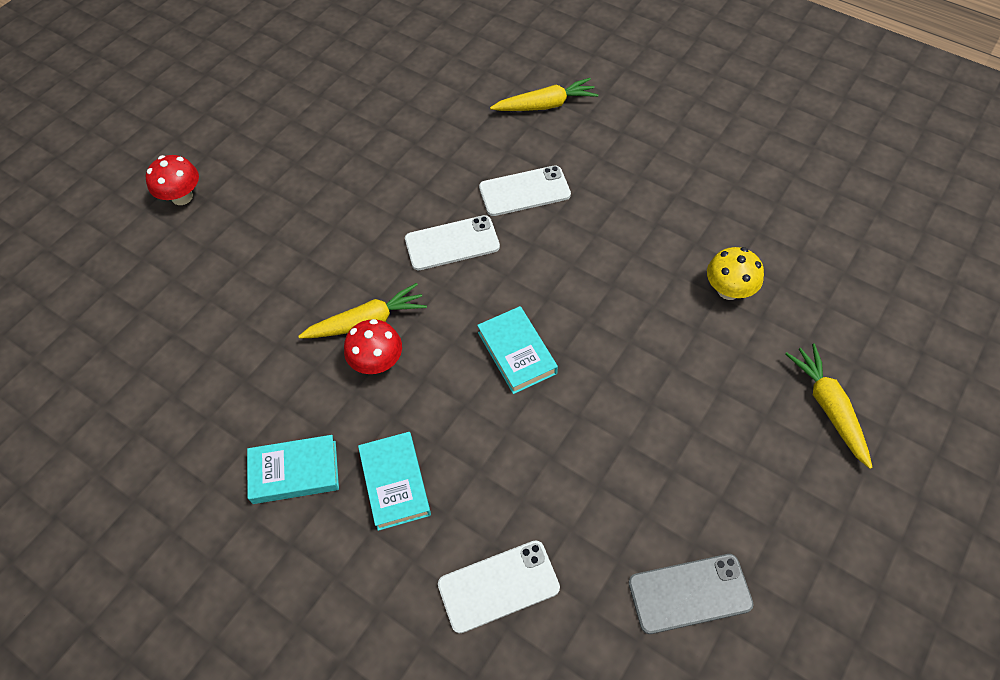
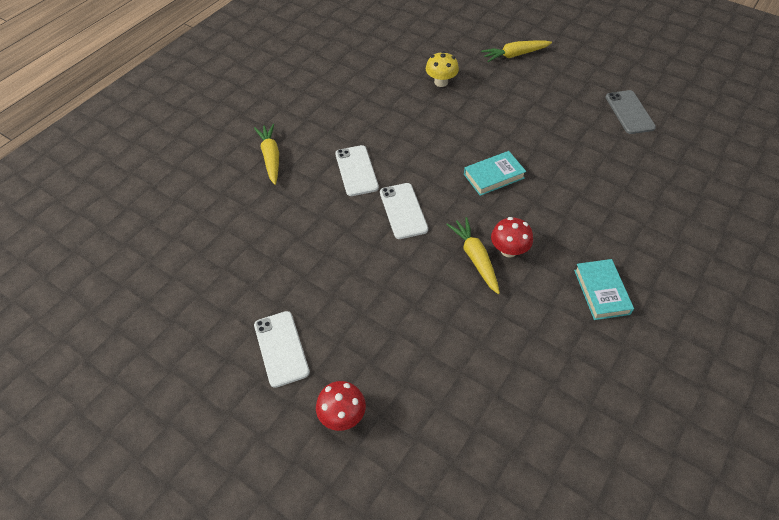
camera: 90 degrees left, 5 degrees down
(395, 483) = (597, 235): turquoise book -> none
(498, 586) = (648, 185): white phone -> white phone (281, 348)

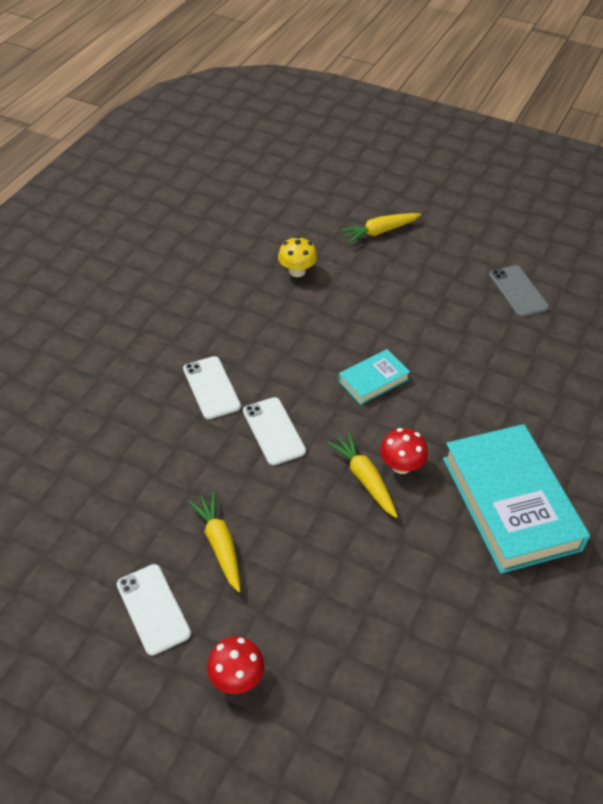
camera: 10 degrees left, 5 degrees down
(271, 157) = (105, 380): yellow carrot -> yellow carrot (219, 544)
(601, 292) = (510, 503): turquoise book -> turquoise book, size x2.08

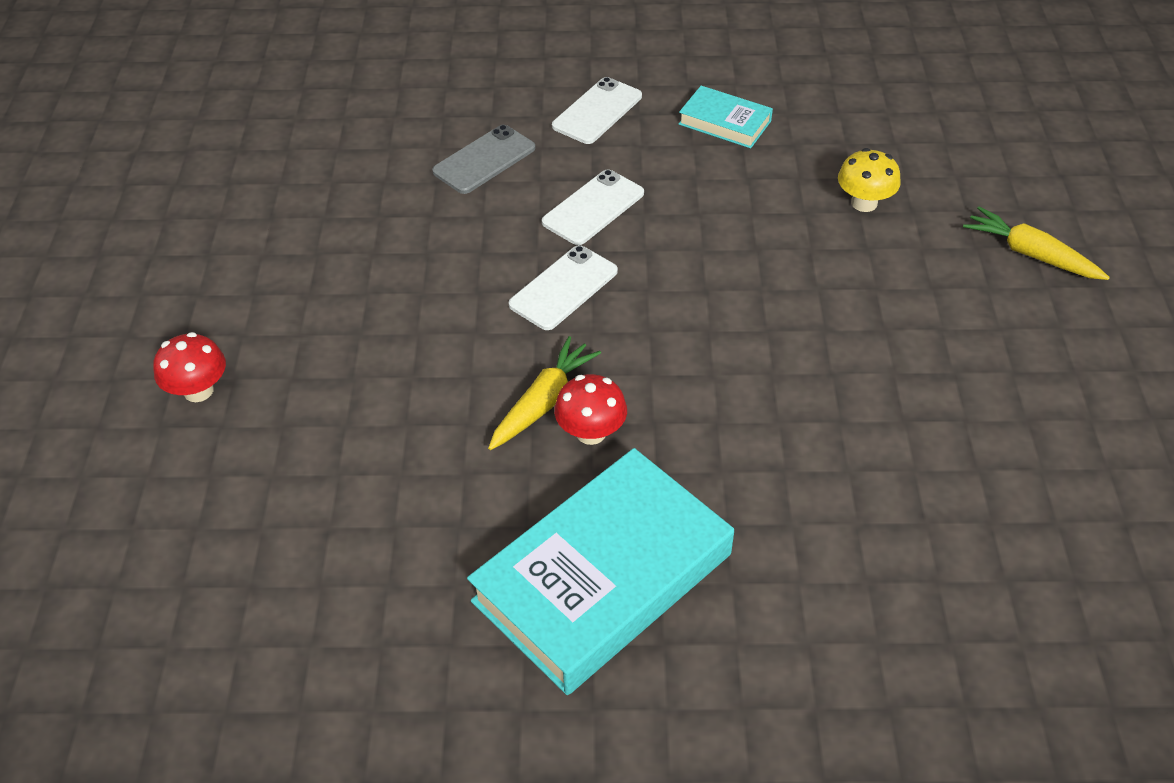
camera: 65 degrees right, 0 degrees up
(153, 609) = (254, 289): white phone -> white phone (597, 111)
(219, 544) = (365, 307): yellow carrot -> none
(373, 380) = (723, 351): turquoise book -> turquoise book (724, 122)
(518, 291) = (1059, 459): grey phone -> grey phone (484, 160)

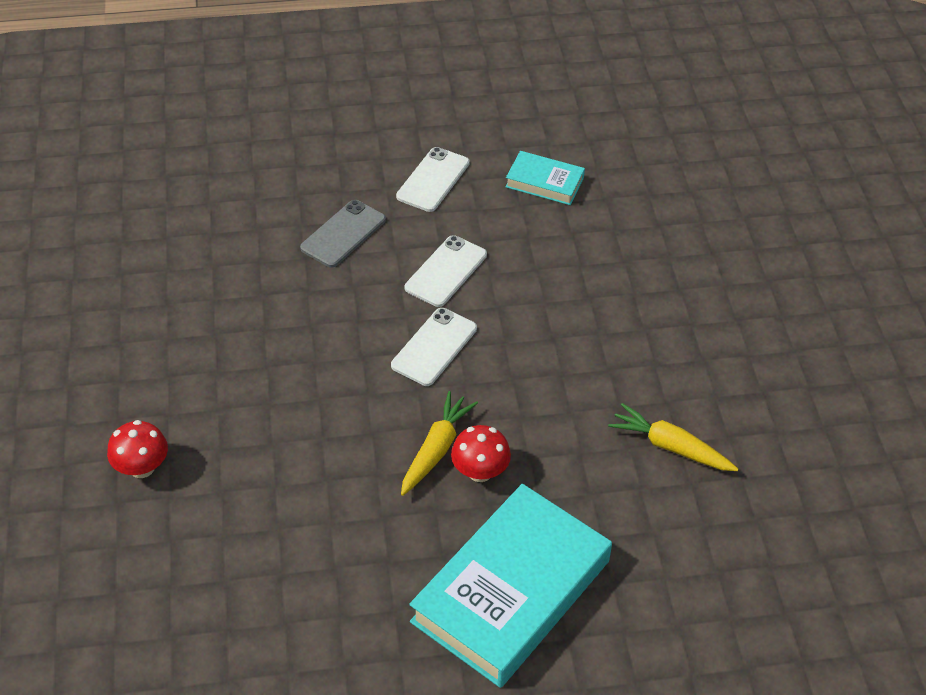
camera: 10 degrees left, 0 degrees up
(864, 203) = (672, 248): yellow mushroom -> none
(1030, 254) = (812, 283): yellow carrot -> yellow carrot (670, 447)

